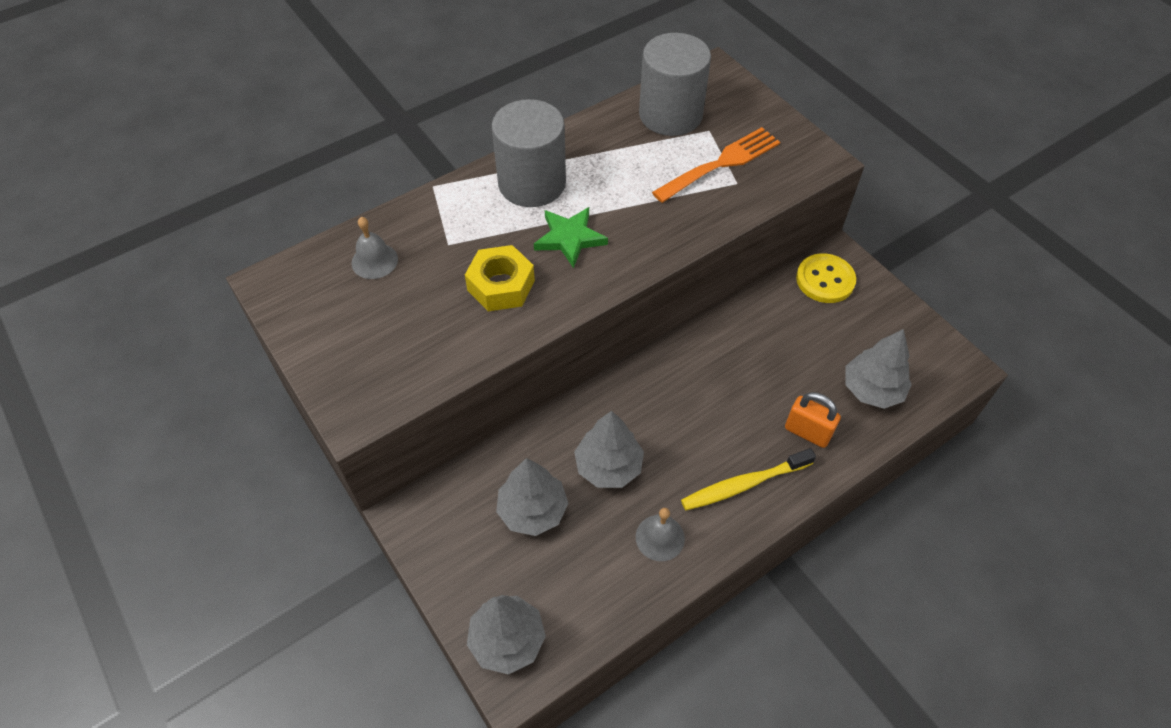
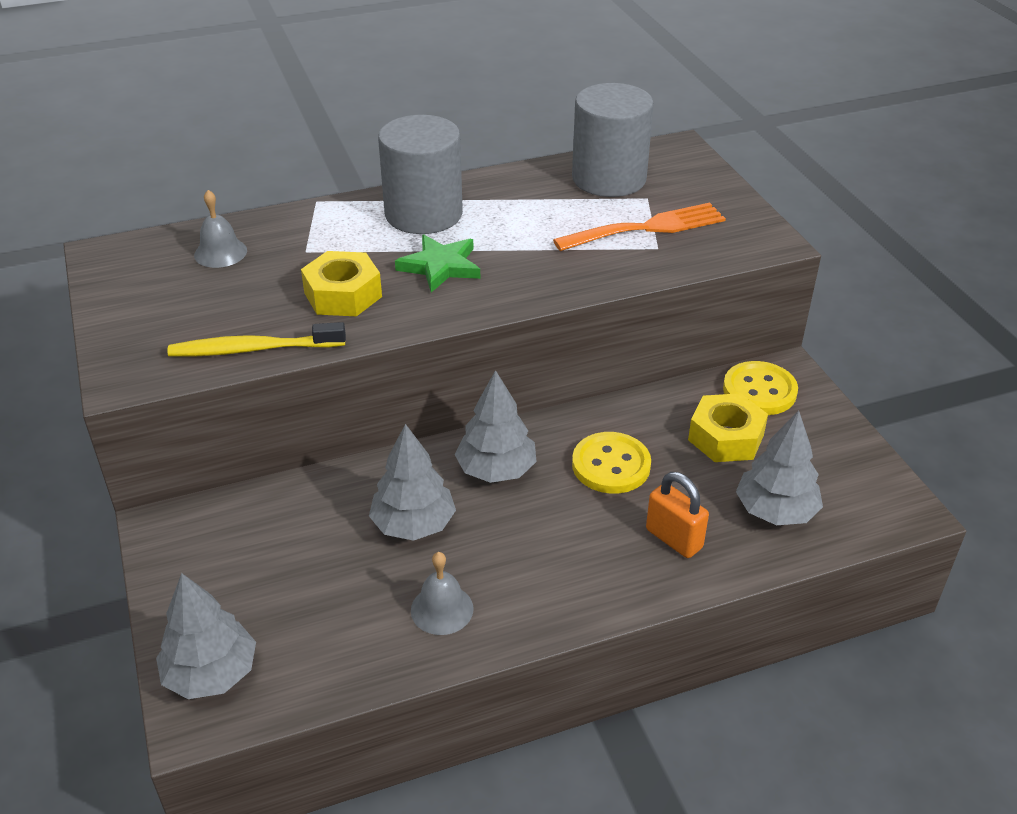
camera: 15 degrees right, 15 degrees down
(533, 510) = (304, 549): grey tree -> grey tree (496, 470)
(738, 375) = (611, 465): none -> yellow button
(744, 484) = (570, 576): yellow toothbrush -> yellow toothbrush (253, 349)
(814, 330) = (726, 437): none -> yellow nut

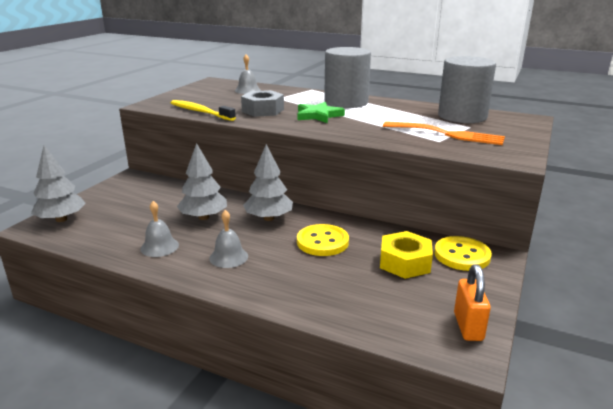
camera: 45 degrees right, 15 degrees down
(343, 295) = (263, 110): yellow nut -> grey nut
(548, 561) = (228, 257): none -> grey bell
(674, 539) = (300, 283): orange padlock -> orange padlock (468, 326)
(775, 511) = (377, 305): grey tree -> none

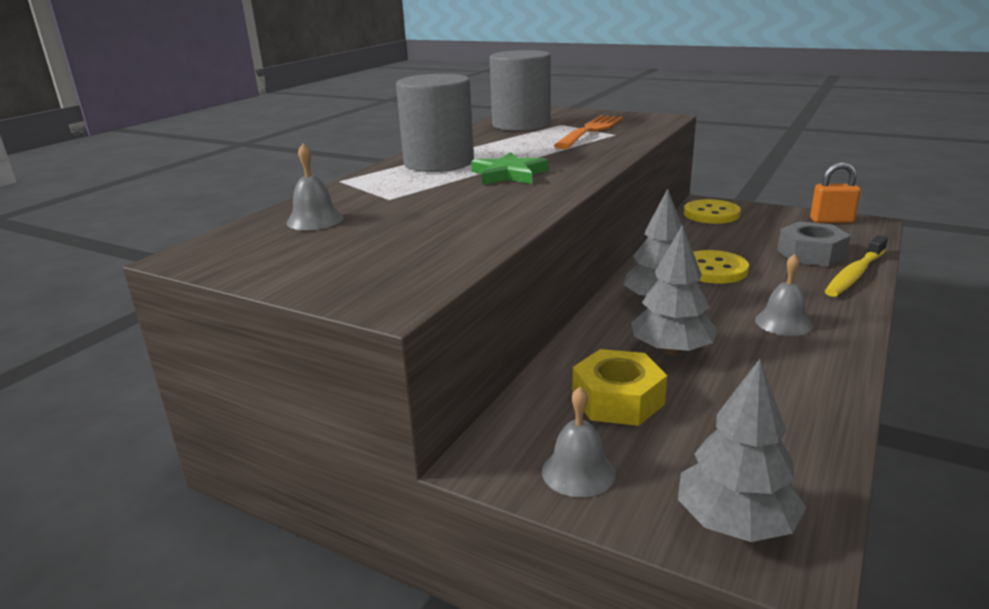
camera: 85 degrees left, 0 degrees up
(159, 247) = (785, 378): grey bell -> grey bell (578, 472)
(200, 112) = (470, 245): yellow toothbrush -> yellow toothbrush (855, 274)
(263, 110) = (472, 203): grey nut -> grey nut (811, 254)
(404, 262) = (739, 235): yellow nut -> yellow nut (618, 399)

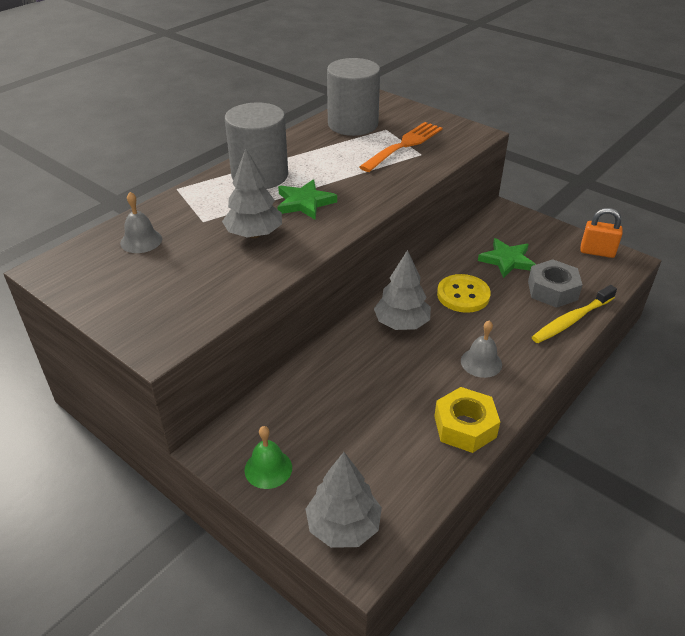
camera: 10 degrees right, 15 degrees up
(578, 472) = (268, 468): grey bell -> green bell
(618, 399) = (322, 414): yellow nut -> yellow nut (465, 427)
(671, 350) = (383, 375): grey tree -> grey tree (254, 234)
(711, 214) = (501, 226): yellow button -> none
(740, 237) = (507, 260): none -> green star

